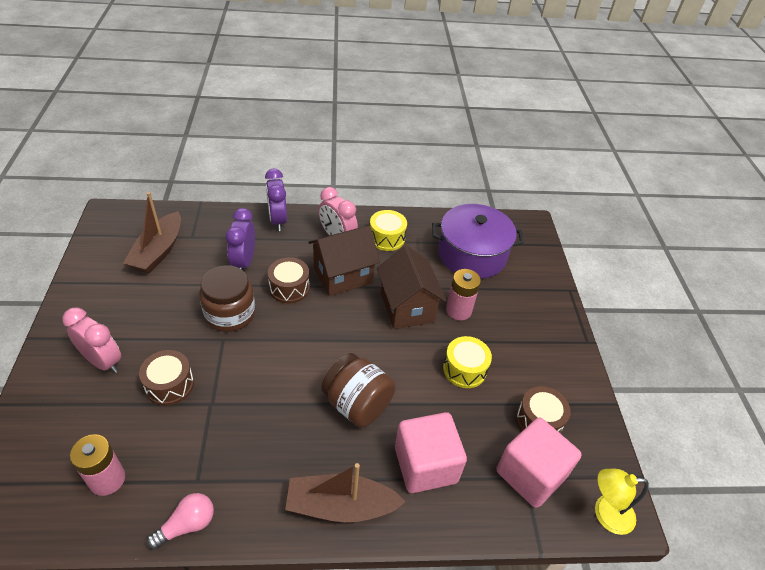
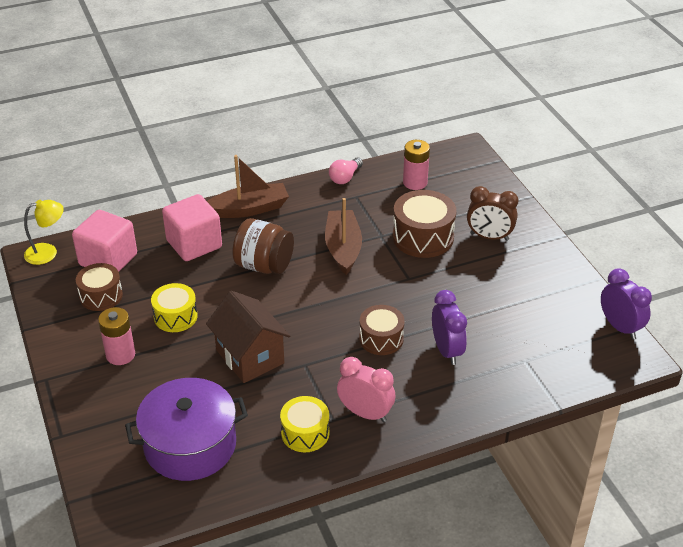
camera: 165 degrees right, 5 degrees down
(103, 361) = (489, 237): pink clock -> brown clock
(158, 251) = (542, 334): brown boat -> brown boat (343, 248)
(169, 385) = (423, 237): brown drum -> brown drum, size x1.53
(230, 314) = (419, 299): brown jar -> none
(278, 220) = (449, 412): purple clock -> purple clock (620, 327)
(343, 275) = (333, 369): brown house -> none
(458, 310) = (193, 370): pink battery -> pink battery (120, 355)

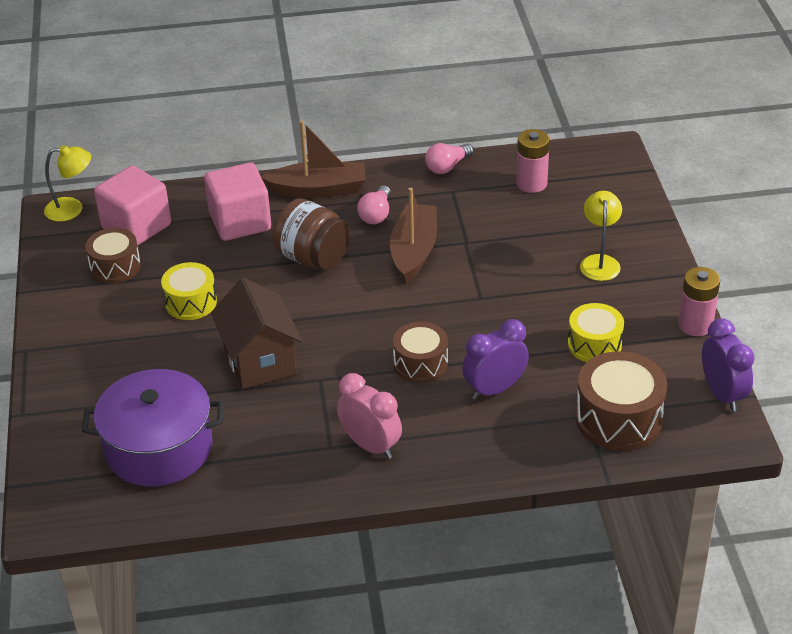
camera: 15 degrees right, 0 degrees up
(120, 355) = (115, 336): pink battery -> pink battery (695, 325)
(302, 223) = (376, 214): none -> pink light bulb
(305, 433) = (292, 456): yellow drum -> yellow drum (594, 344)
(423, 237) = (516, 251): brown drum -> brown drum (618, 418)
(447, 350) = (494, 389): purple clock -> purple clock turned 120 degrees counterclockwise
(489, 237) = (599, 262): brown clock -> yellow lamp

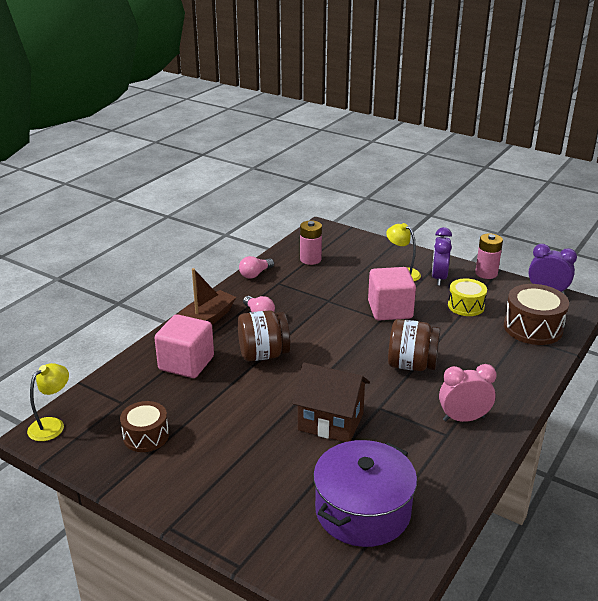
camera: 50 degrees left, 10 degrees down
(136, 227) = (120, 406): pink cube -> pink cube (390, 310)
(191, 302) = (233, 422): yellow drum -> none
(414, 251) = (310, 319): brown boat -> none
(420, 363) = (412, 365): brown drum -> brown jar
(447, 166) = (255, 274): pink light bulb -> pink light bulb turned 45 degrees clockwise
(494, 389) = (464, 352): purple clock -> purple clock (439, 278)

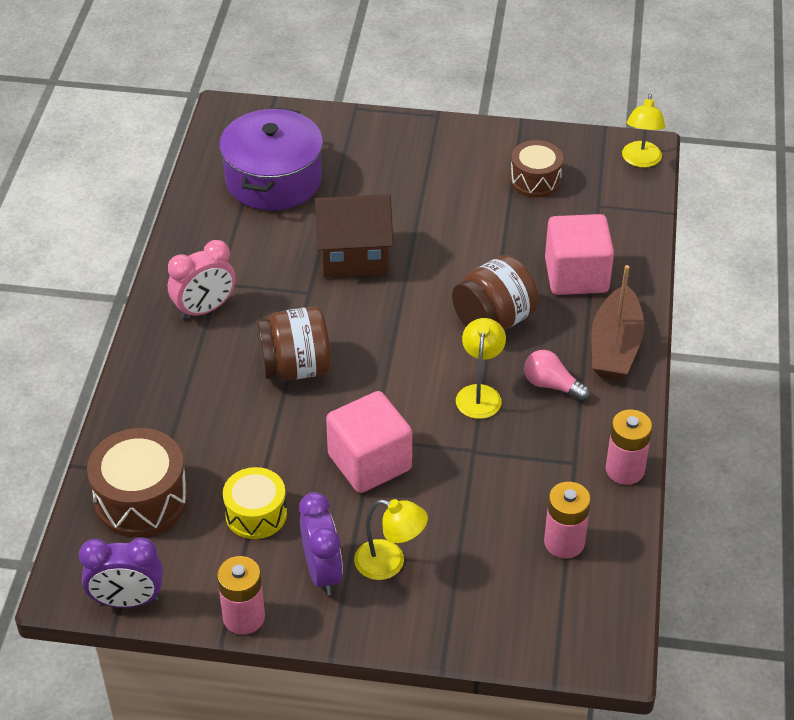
camera: 155 degrees right, 15 degrees up
(255, 274) = (625, 470): pink light bulb -> pink battery
(304, 322) = (479, 394): none -> yellow lamp

